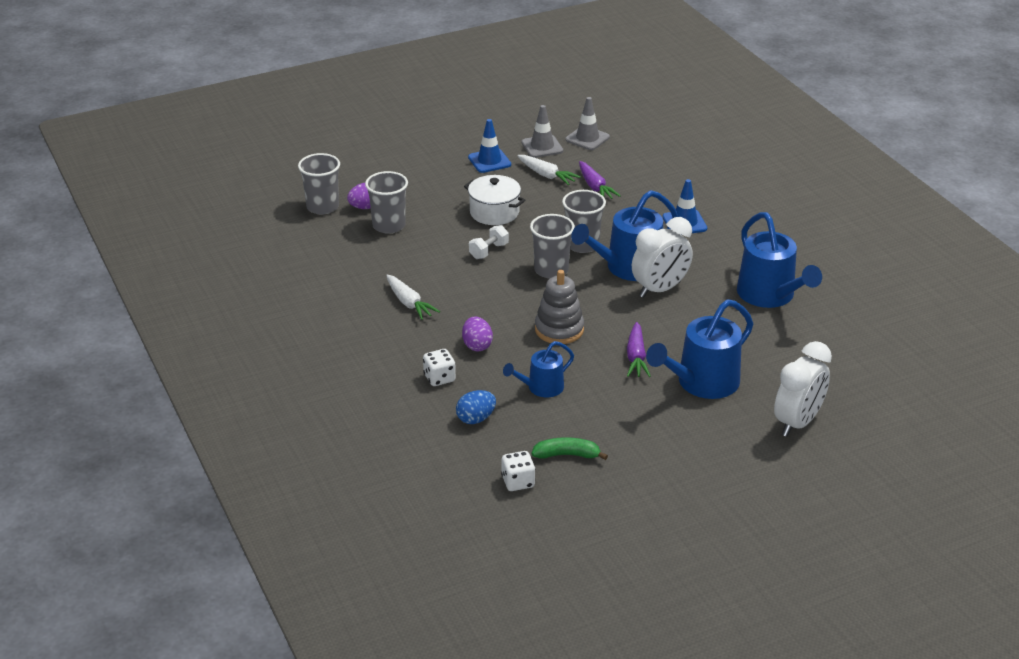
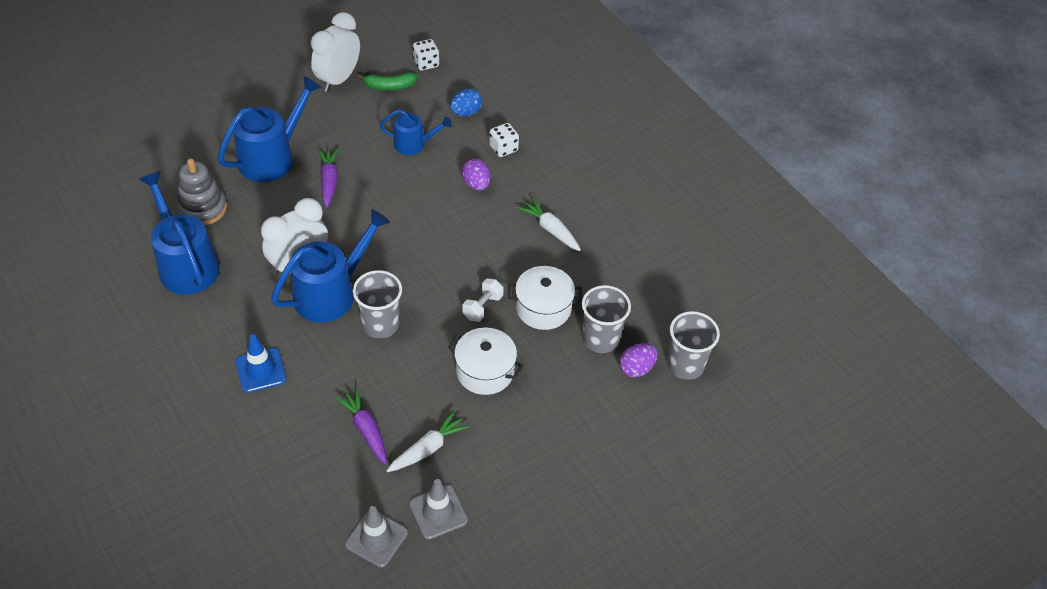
camera: 170 degrees right, 15 degrees up
(433, 247) = (543, 308): none -> white pot
(489, 161) = (505, 473): blue traffic cone -> none
(541, 388) = (414, 144): blue watering can -> blue watering can turned 45 degrees clockwise
(546, 175) = (428, 448): white carrot -> white carrot turned 105 degrees clockwise
(551, 270) = (413, 284): grey cup -> none
(559, 329) = (401, 207): grey stacking toy -> grey stacking toy (203, 208)
(797, 422) = (196, 124): white clock -> white clock (338, 79)

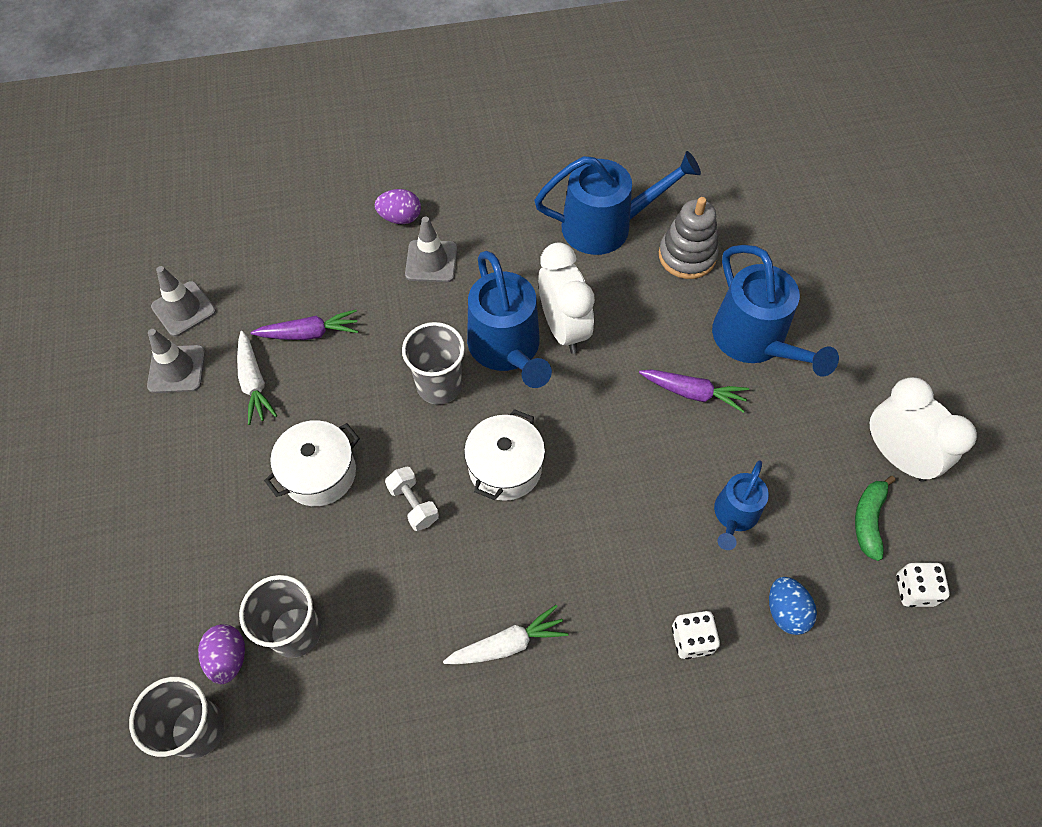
camera: 115 degrees right, 10 degrees up
(261, 370) = (431, 261): blue traffic cone -> grey traffic cone
(476, 184) = (629, 573): purple egg -> purple egg (400, 218)
(543, 308) = (378, 578): white pot -> white pot (505, 467)

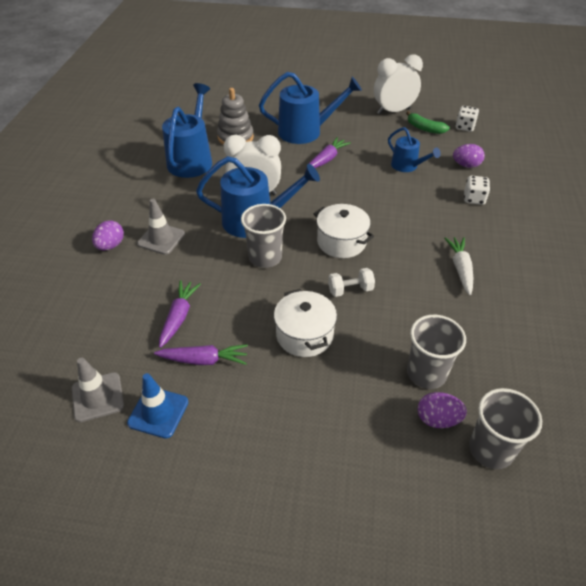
camera: 70 degrees left, 15 degrees down
(177, 369) = (158, 412): grey traffic cone -> blue traffic cone
(254, 383) = (204, 360): white carrot -> purple carrot
(785, 612) = (466, 165): blue egg -> purple egg

